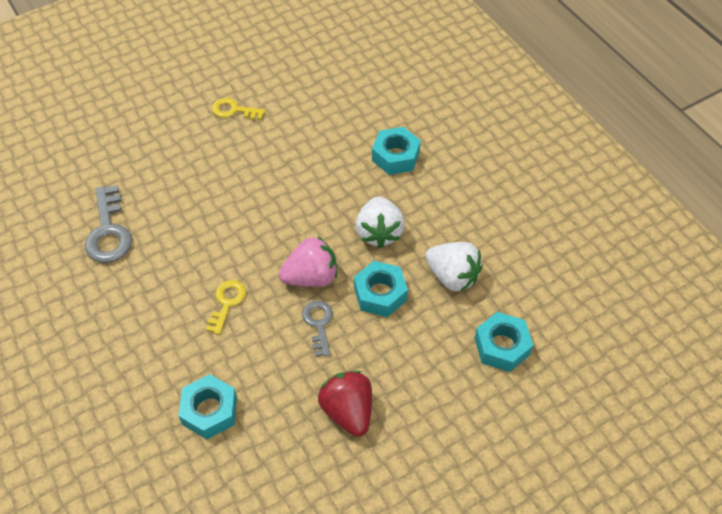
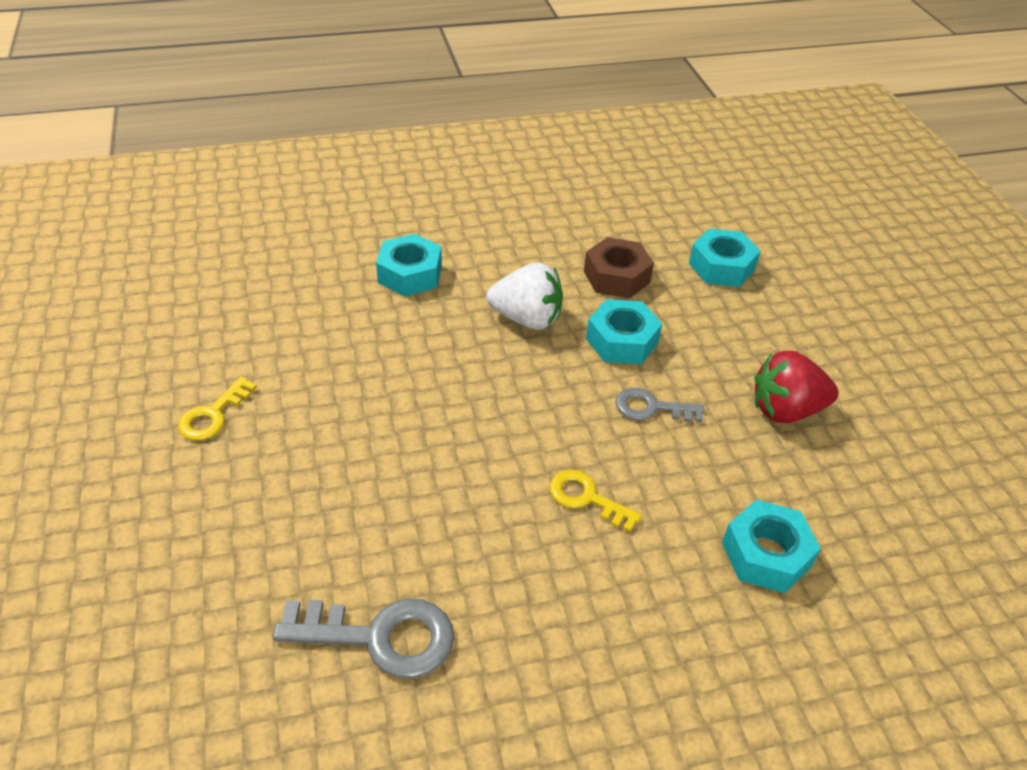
camera: 75 degrees left, 10 degrees down
(311, 277) = (573, 398): pink strawberry -> none
(452, 276) = (616, 277): white strawberry -> brown nut

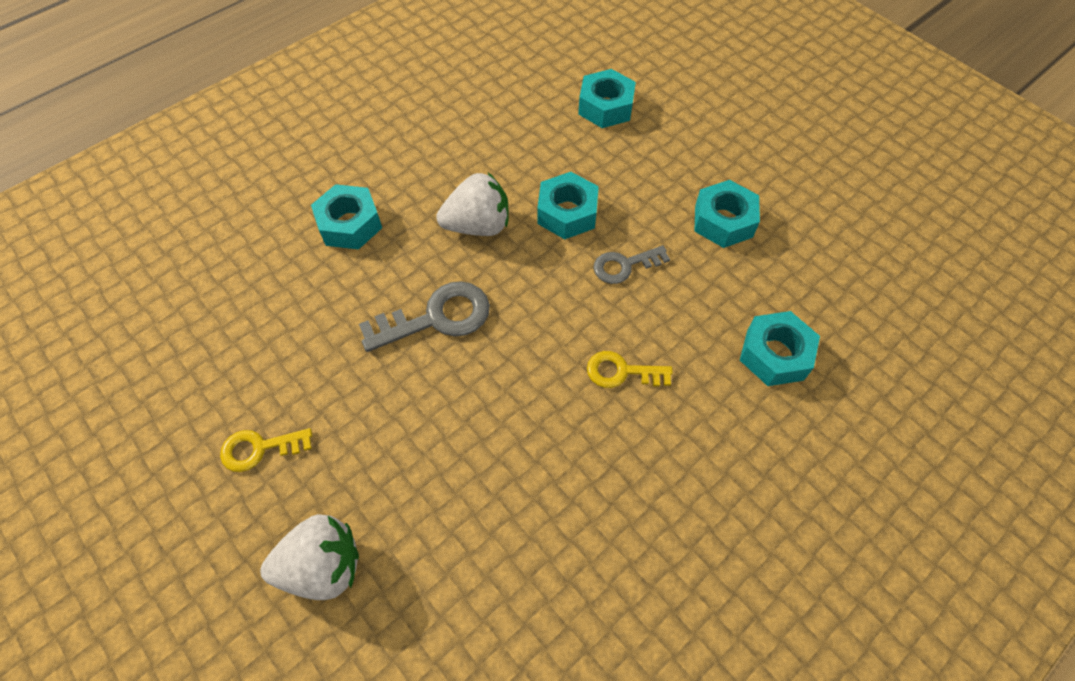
camera: 25 degrees left, 15 degrees up
(198, 531) = (322, 566): none -> white strawberry
(213, 415) = (260, 448): yellow key -> yellow key turned 75 degrees clockwise
(380, 637) = (535, 577): grey key -> grey key (436, 318)
(616, 277) = (528, 152): brown nut -> none
(786, 410) = (723, 221): red strawberry -> turquoise nut

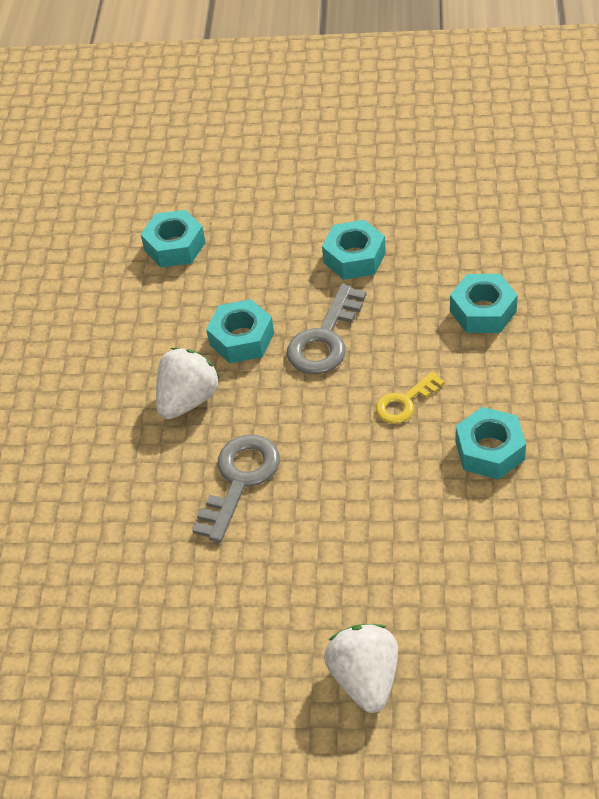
camera: 40 degrees left, 10 degrees down
(260, 448) = (227, 664): yellow key -> none
(322, 566) = (365, 679): white strawberry -> white strawberry turned 45 degrees counterclockwise
(350, 224) = (87, 481): turquoise nut -> turquoise nut (489, 450)
(624, 265) = (325, 339): grey key -> grey key, size x1.61

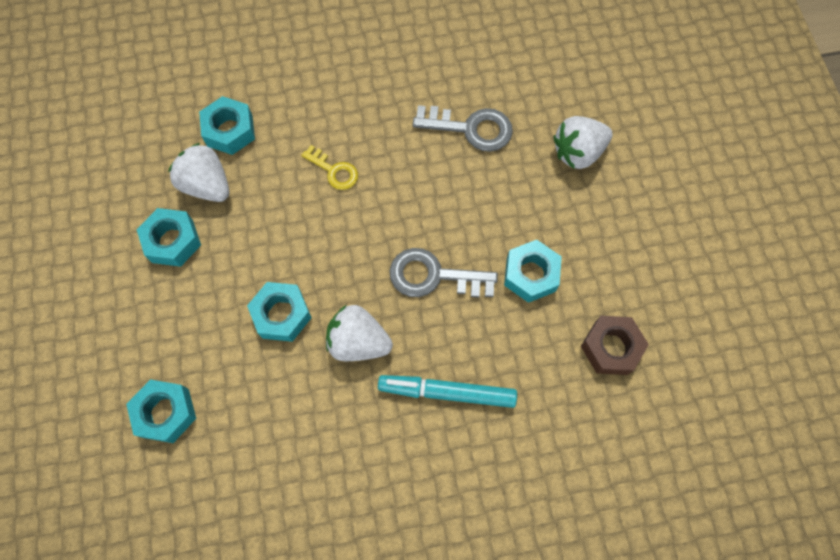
camera: 110 degrees left, 20 degrees up
(87, 646) = (611, 348): none -> brown nut
(103, 470) = (447, 392): none -> turquoise marker
(325, 339) = (273, 244): grey key -> grey key (470, 128)
(415, 288) = (207, 185): none -> white strawberry
(489, 450) = (371, 106): turquoise nut -> turquoise nut (530, 274)

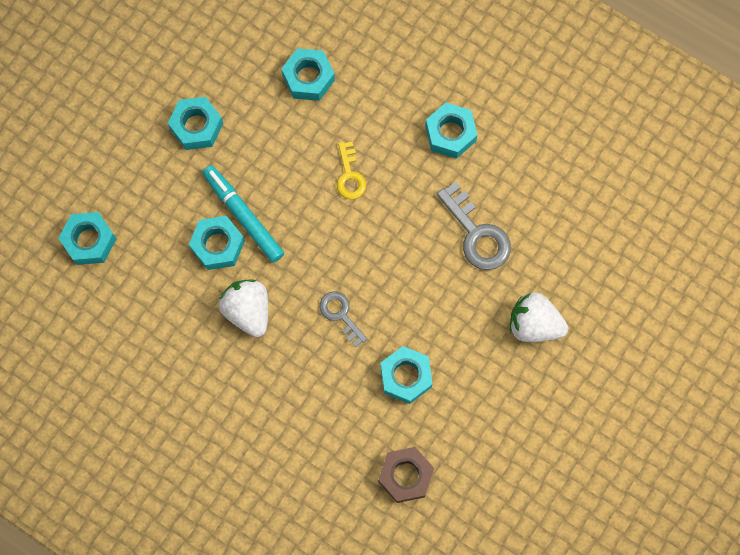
camera: 45 degrees right, 5 degrees up
(207, 185) = (255, 106): white strawberry -> none
(378, 79) = (450, 133): none -> turquoise nut
(434, 276) = (340, 315): grey key -> grey key, size x0.62
(447, 392) = (270, 398): turquoise marker -> turquoise marker (243, 216)

